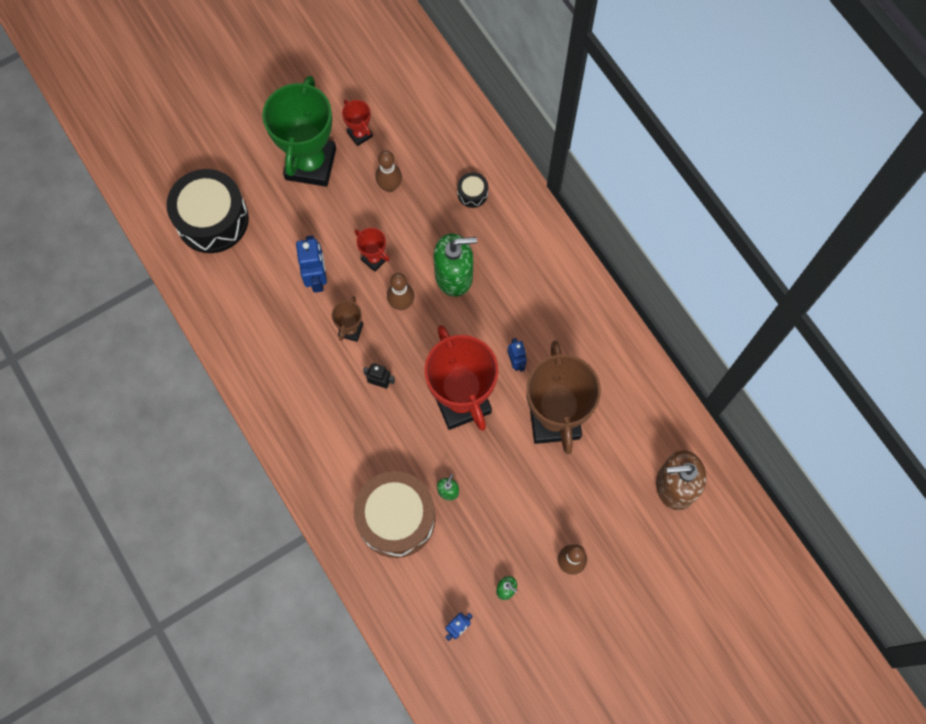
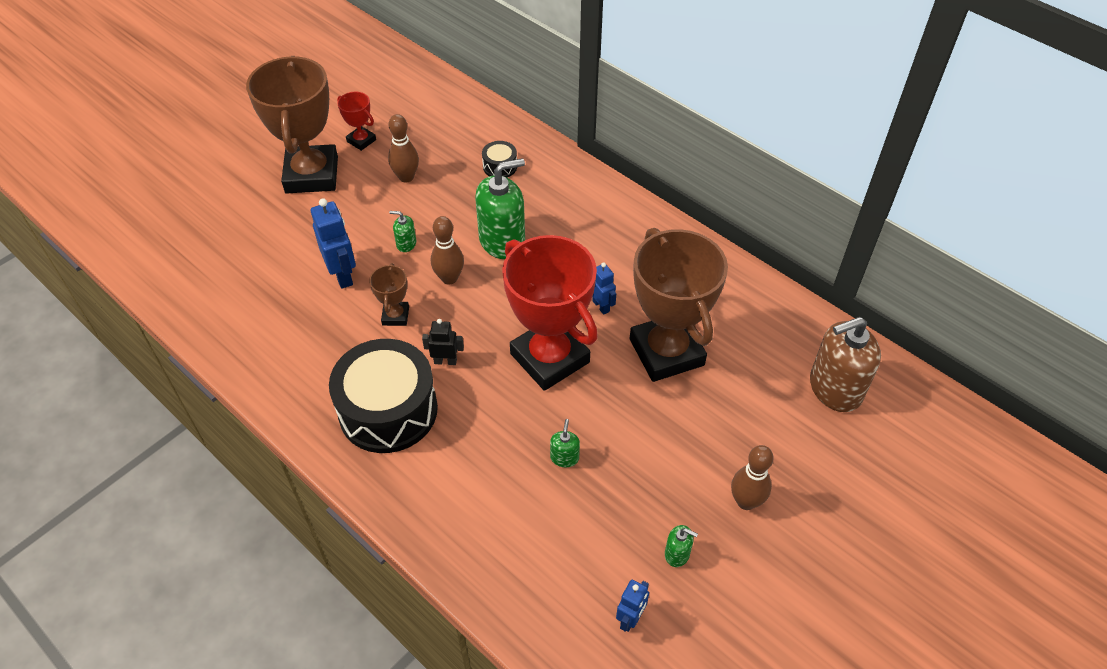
camera: 15 degrees left, 20 degrees down
(212, 219) = (205, 245): black drum -> black drum (388, 410)
(310, 164) = (312, 175): green trophy -> brown trophy
(374, 259) = (406, 244): red trophy -> green soap dispenser
(396, 518) = (507, 504): brown drum -> none

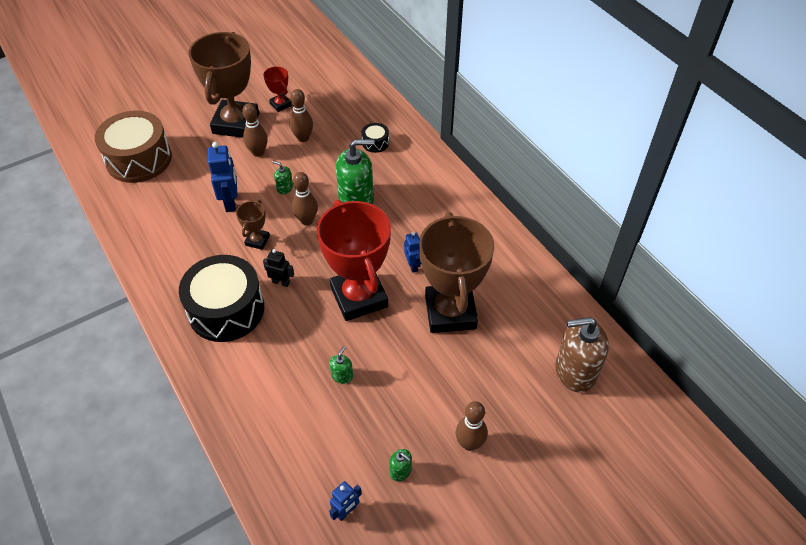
camera: 15 degrees right, 0 degrees up
(198, 244) = (139, 159): none -> brown drum
(355, 206) = (258, 152): none -> brown bowling pin

